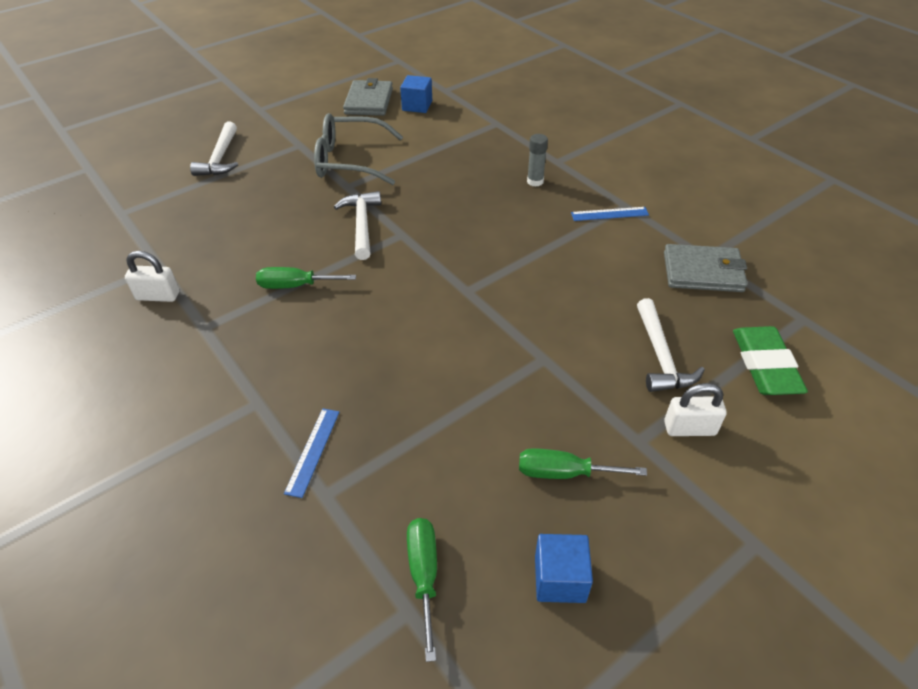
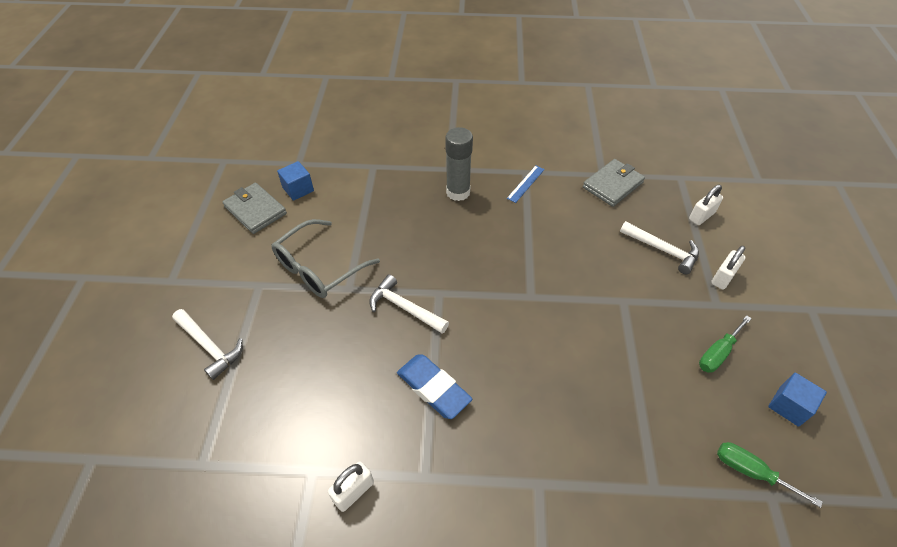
camera: 50 degrees left, 5 degrees up
(295, 286) = (433, 388): green screwdriver -> blue eraser
(313, 451) = (611, 474): blue ruler -> none
(535, 181) = (458, 192): grey glue stick -> grey glue stick, size x1.78
(765, 365) = (701, 216): green eraser -> white padlock

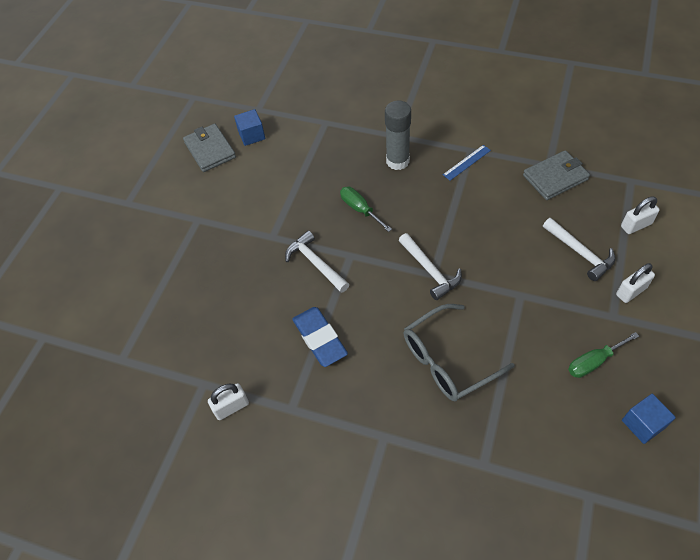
camera: 20 degrees right, 5 degrees up
(209, 346) = (146, 266): white hammer -> white hammer (430, 270)
(318, 268) = (251, 213): grey glasses -> grey glasses (447, 360)
(750, 471) = (579, 471): green screwdriver -> green screwdriver (360, 209)

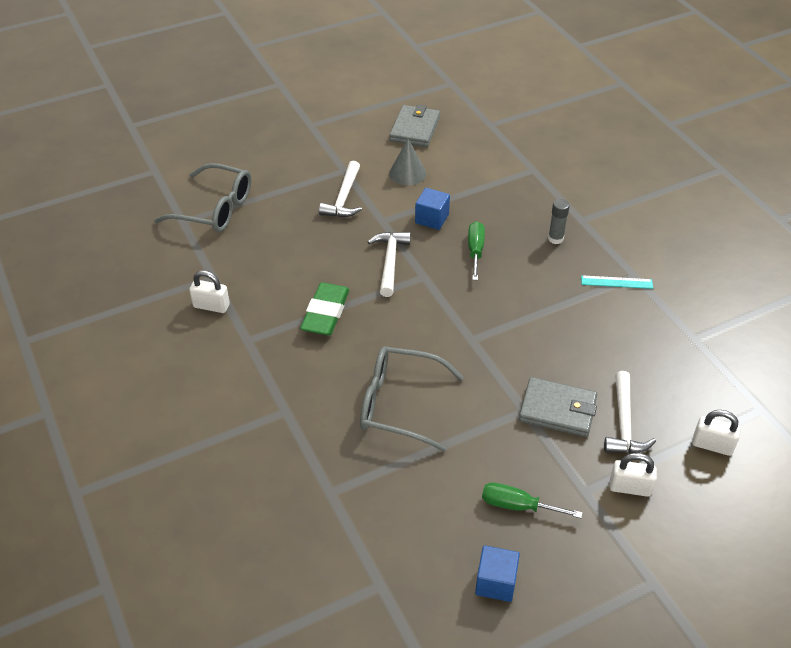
camera: 40 degrees right, 10 degrees down
(135, 328) = (215, 209): none -> grey glasses
(246, 187) = (407, 173): none -> grey cone
(251, 135) = (460, 140): blue cube -> blue cube (432, 218)
(320, 339) = (325, 313): blue eraser -> green eraser
(397, 161) = (555, 239): grey glue stick -> grey glue stick, size x0.56
(430, 270) = (472, 334): white hammer -> white hammer (344, 198)
(467, 162) = (616, 282): blue ruler -> turquoise ruler
(555, 177) = (685, 352): grey wallet -> grey wallet (557, 410)

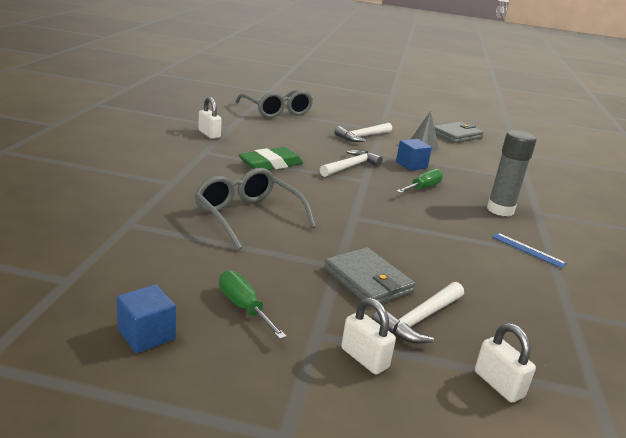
camera: 35 degrees right, 20 degrees down
(555, 239) = (500, 210): grey glue stick -> grey glue stick, size x1.78
(616, 282) = (528, 250): turquoise ruler -> blue ruler

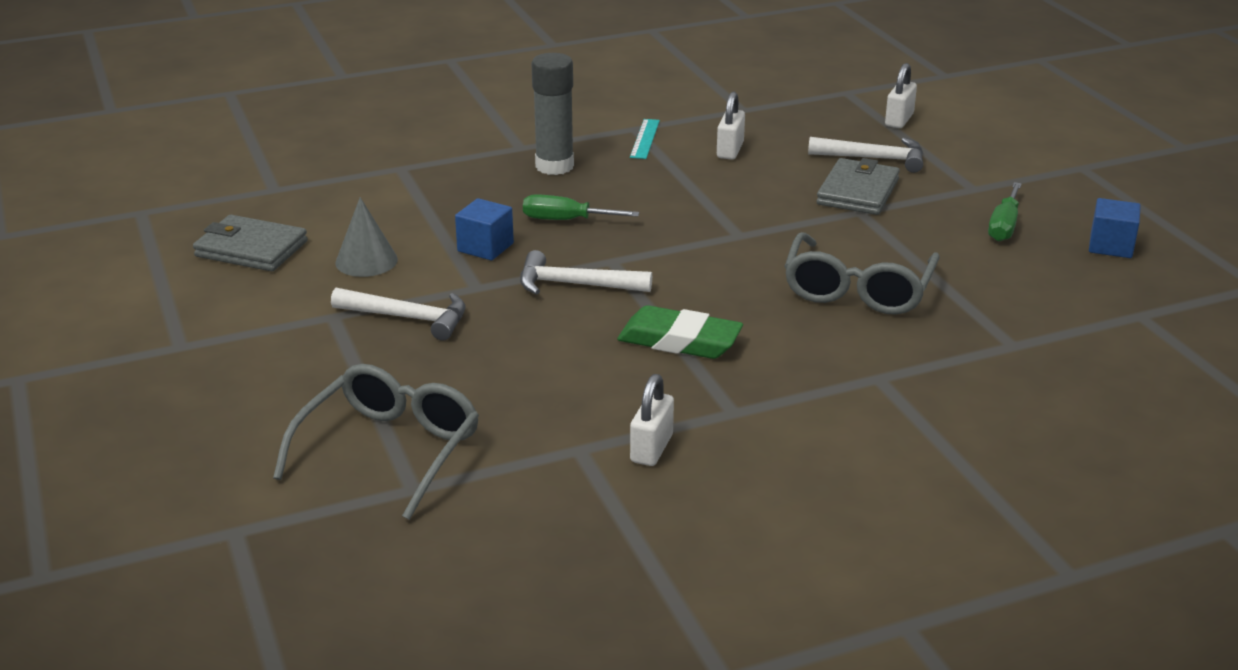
camera: 120 degrees left, 5 degrees up
(364, 358) = (964, 165): white padlock -> white padlock (730, 150)
(528, 250) = (645, 139): blue ruler -> turquoise ruler

